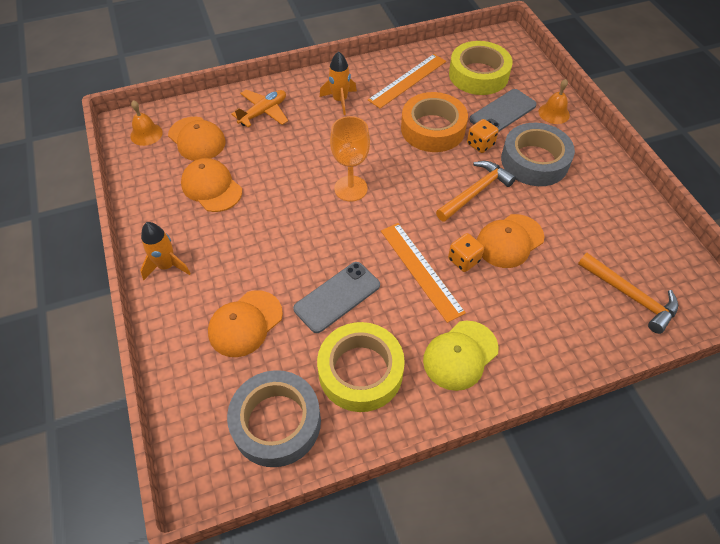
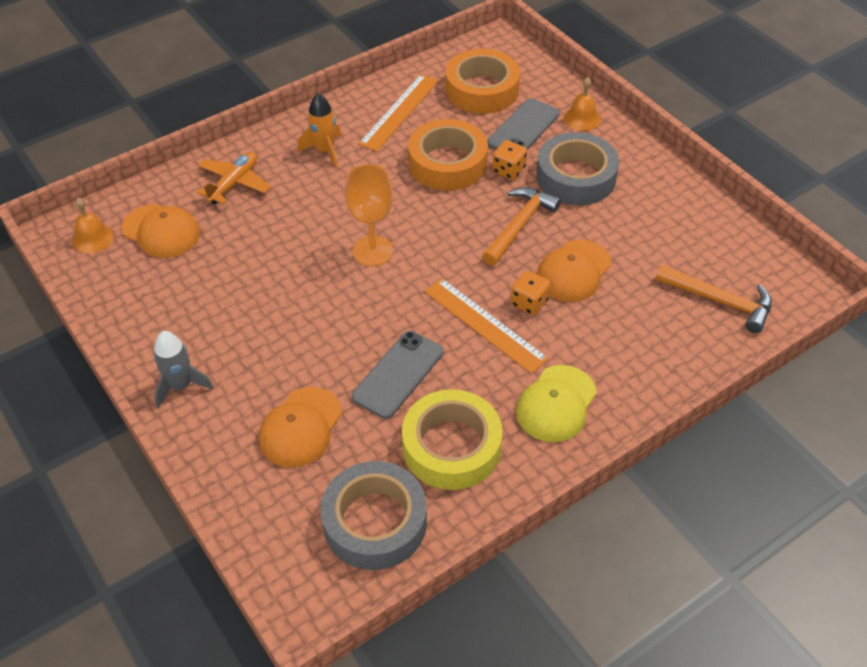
camera: 15 degrees left, 5 degrees down
(167, 266) = (181, 386): orange rocket -> grey rocket
(211, 187) = (202, 284): orange cap -> none
(478, 75) = (482, 90): yellow tape -> orange tape

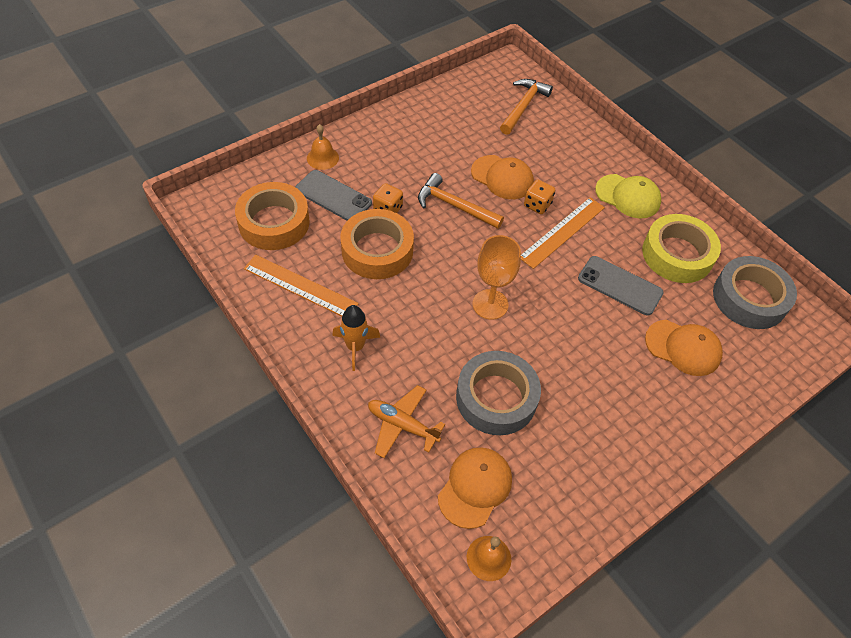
camera: 95 degrees left, 5 degrees up
(181, 386) = (662, 441): grey rocket -> none
(576, 177) = (397, 168): grey tape -> grey tape (496, 398)

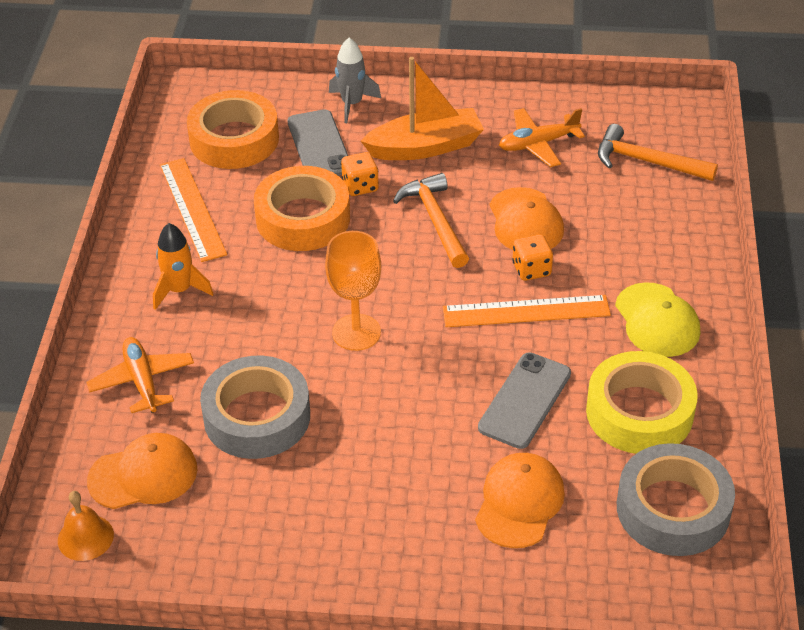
camera: 45 degrees right, 10 degrees down
(322, 158) = (352, 104): orange bell -> grey rocket
(397, 162) = (425, 147): none -> orange boat
(457, 126) = (538, 144): none -> orange plane
(523, 106) = (647, 162): orange hammer -> orange hammer turned 135 degrees counterclockwise
(620, 286) = (525, 400): grey phone -> grey phone turned 45 degrees clockwise
(683, 347) = (519, 503): orange cap -> orange cap turned 135 degrees counterclockwise

